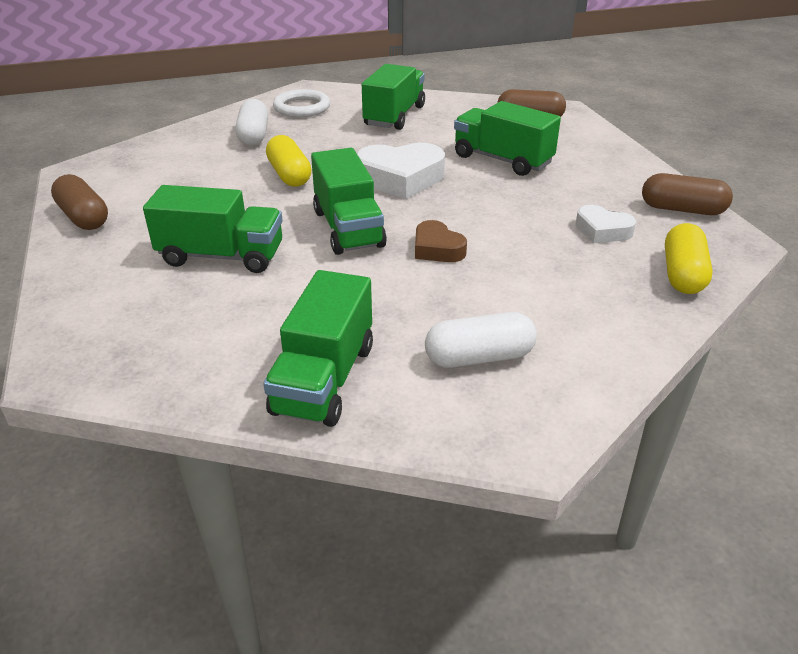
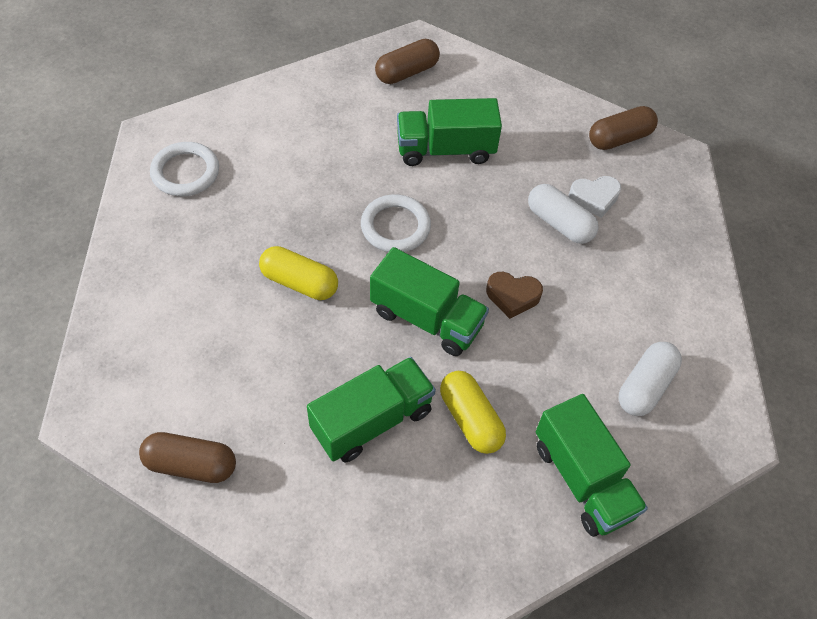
camera: 45 degrees left, 20 degrees up
(254, 135) = (194, 246): white capsule -> white capsule (559, 223)
(394, 116) = (290, 135): green truck -> none
(400, 178) = (395, 227): white heart -> white ring
(682, 274) = (678, 215): yellow capsule -> yellow capsule (470, 419)

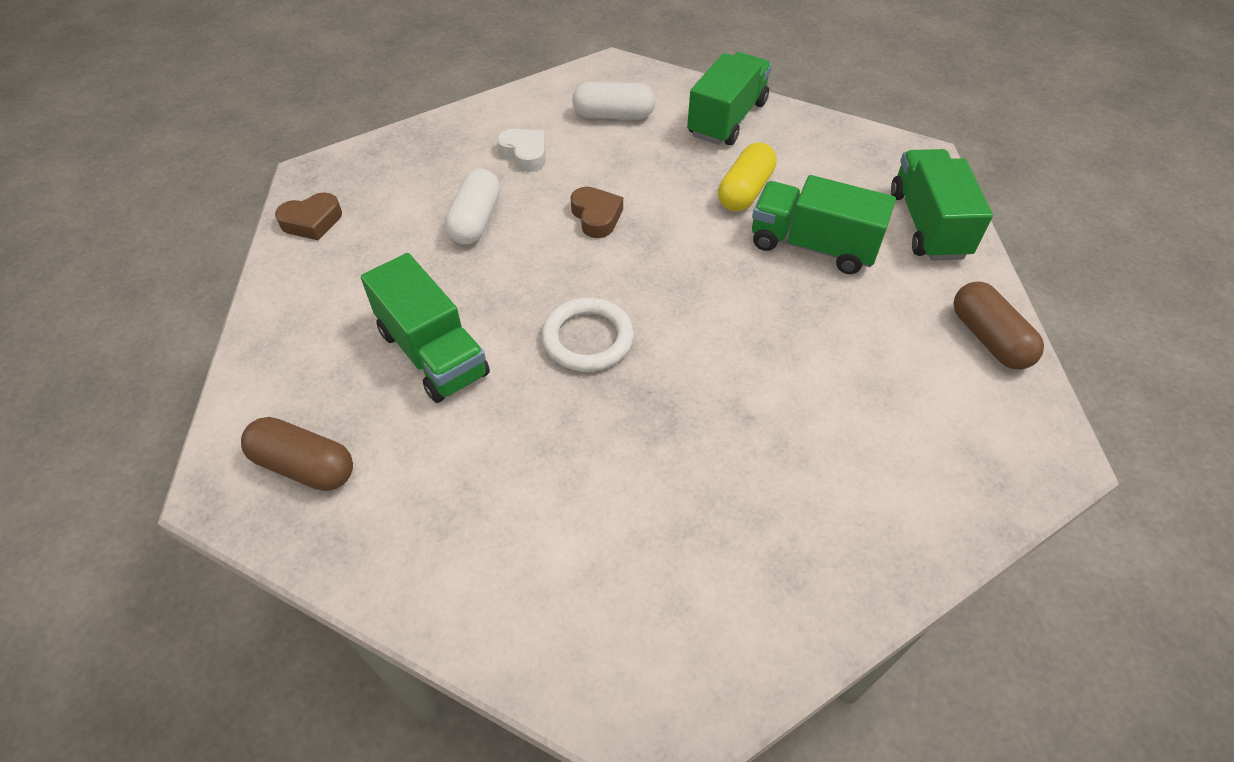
camera: 120 degrees left, 5 degrees down
(185, 172) = (692, 615): white ring -> none
(299, 282) = (734, 378): yellow capsule -> none
(426, 318) = (677, 261): green truck -> green truck (927, 225)
(594, 198) = (420, 209): white heart -> white heart (525, 154)
(619, 138) = (312, 221): brown capsule -> brown heart

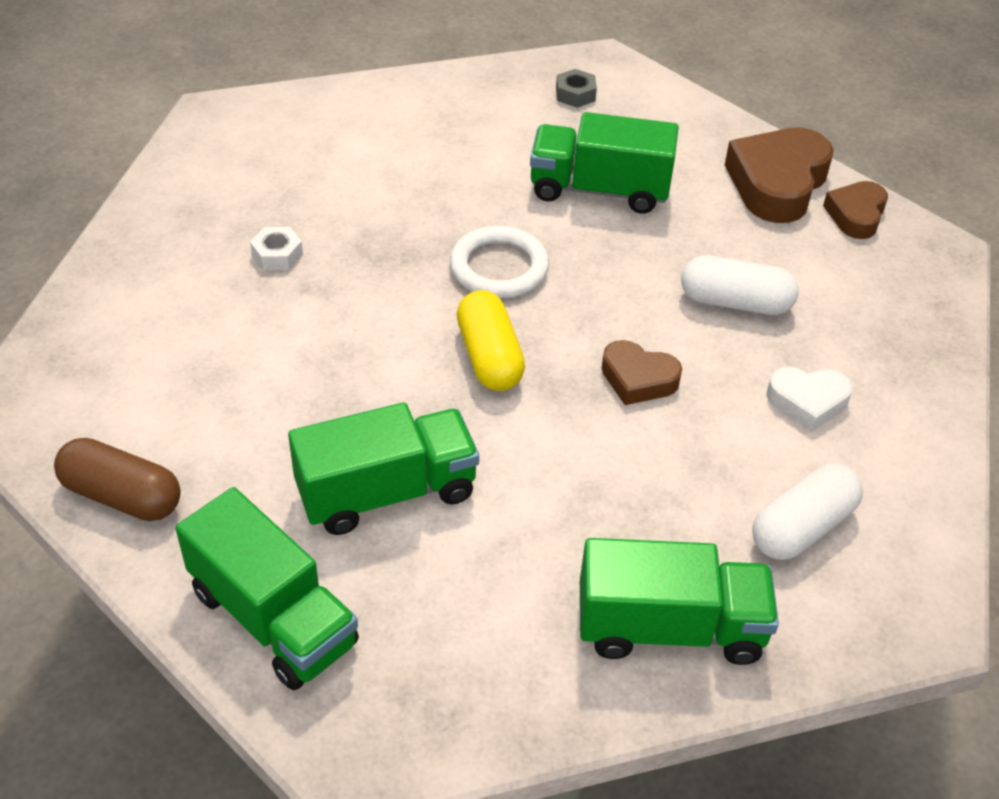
camera: 135 degrees right, 5 degrees down
(304, 466) = (575, 94): brown capsule -> grey nut
(313, 273) = (777, 183): none -> brown heart
(475, 220) = (735, 302): white capsule -> white capsule turned 45 degrees counterclockwise
(727, 119) = (669, 627): green truck -> green truck turned 75 degrees counterclockwise
(745, 191) = (527, 518): yellow capsule -> yellow capsule (489, 357)
(745, 466) = (277, 255): none -> white nut

